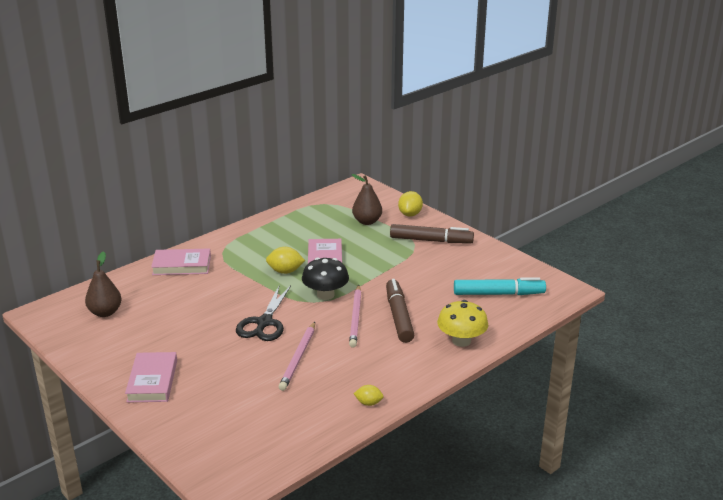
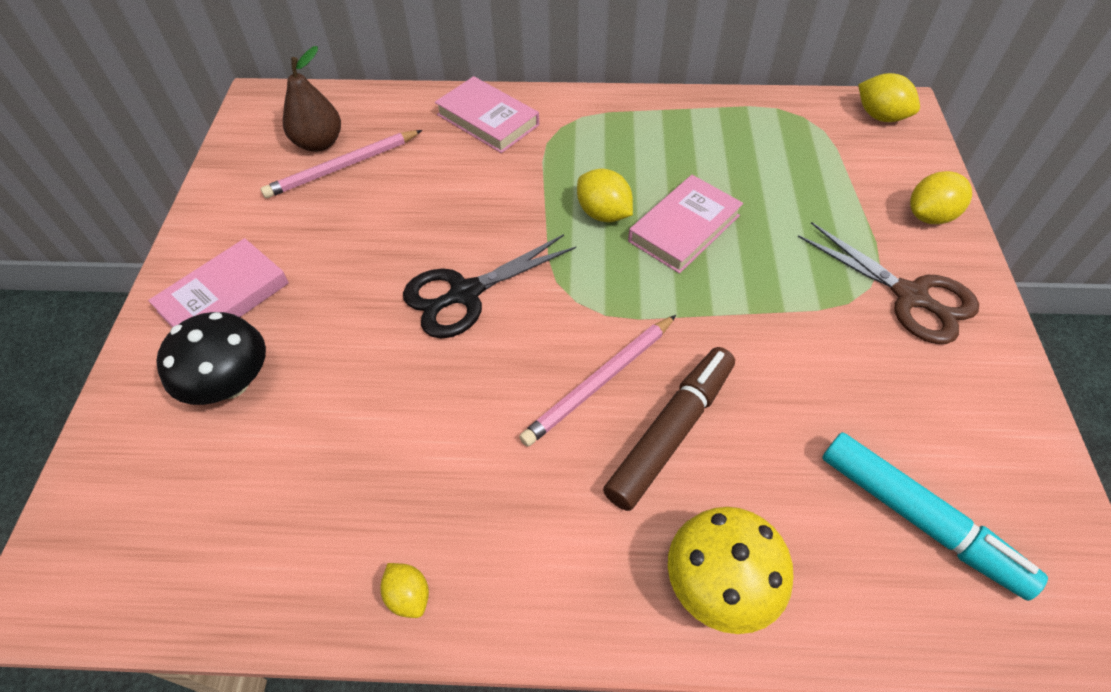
camera: 45 degrees right, 25 degrees up
(298, 358) = (428, 401): pink pencil -> pink pencil (343, 167)
(325, 295) = (608, 299): black mushroom -> black mushroom (231, 383)
(354, 190) = (880, 116): none -> yellow lemon
(367, 221) = (836, 189): brown pear -> none
(431, 240) = (910, 296): brown marker -> brown scissors

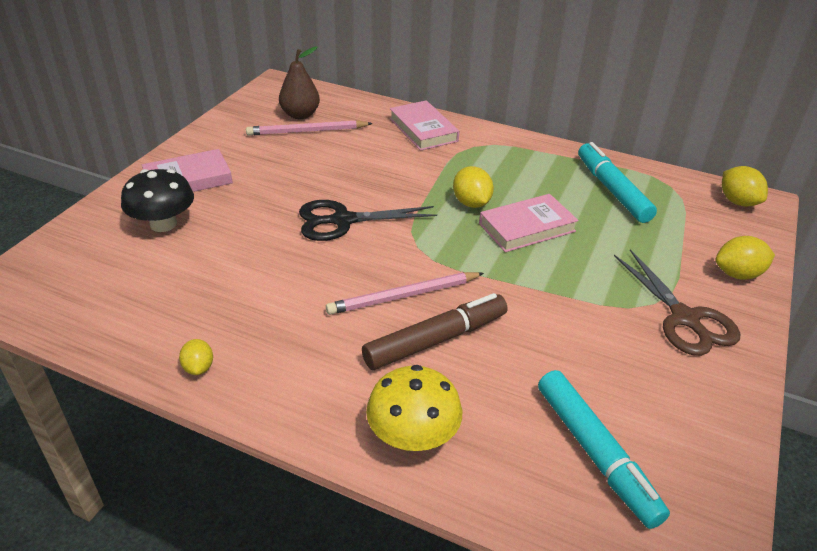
camera: 20 degrees right, 15 degrees down
(746, 142) = (612, 190): none -> turquoise marker

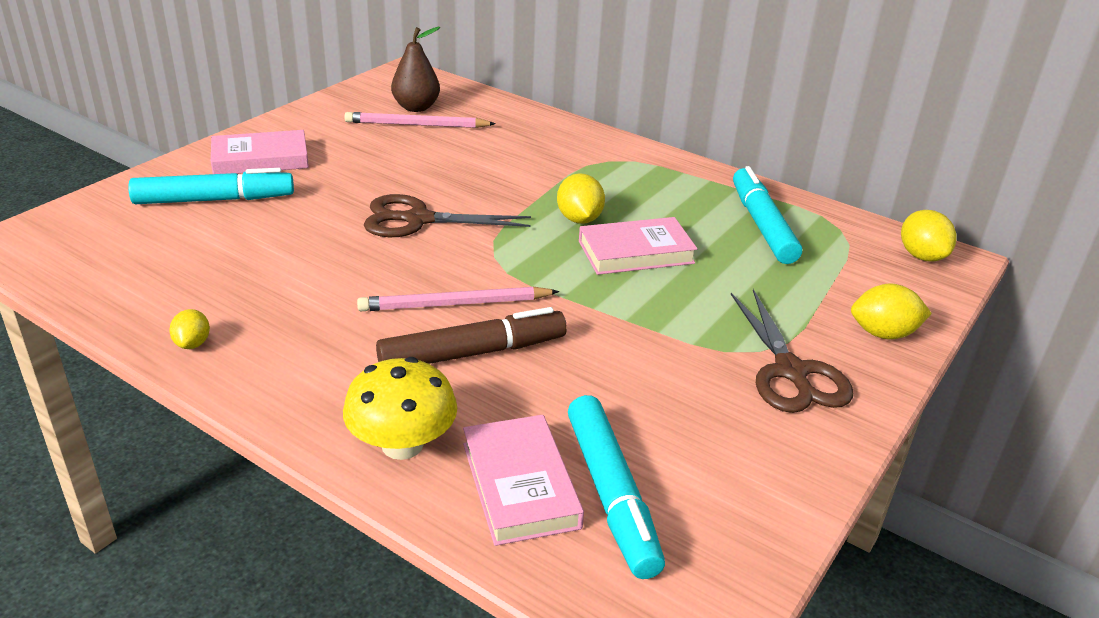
camera: 10 degrees right, 5 degrees down
(163, 224) = (214, 200): black mushroom -> turquoise marker
(343, 220) = (418, 219): black scissors -> brown scissors
(423, 130) = (555, 137): pink book -> pink book (520, 485)

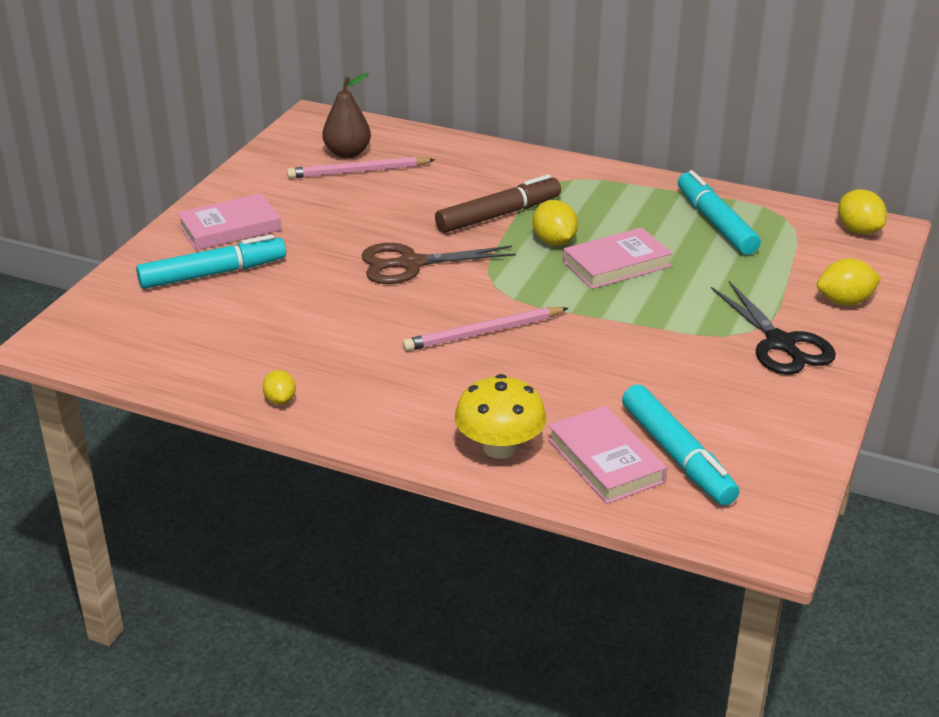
camera: 10 degrees left, 0 degrees up
(472, 353) = (519, 370): brown marker -> brown marker (498, 215)
(790, 372) = (780, 344): brown scissors -> black scissors

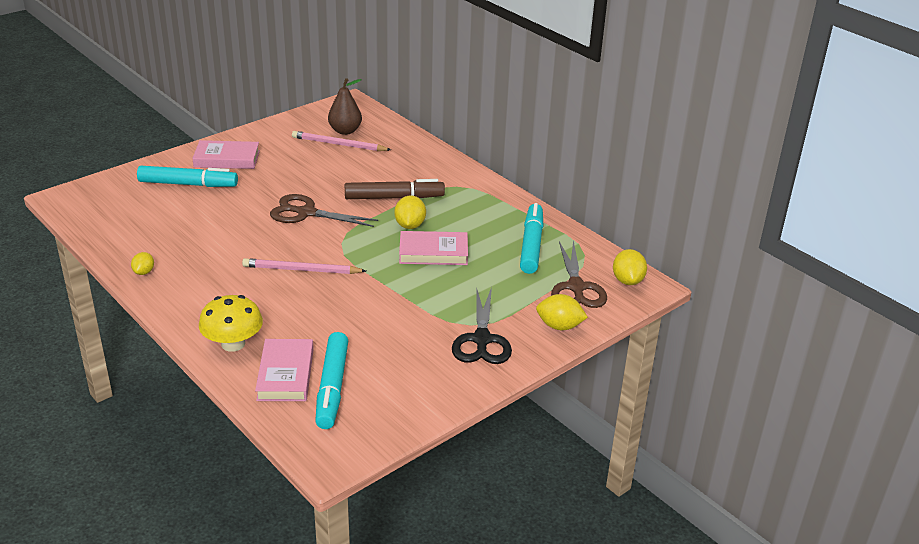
camera: 25 degrees right, 0 degrees up
(814, 254) = (576, 287): none -> brown scissors

